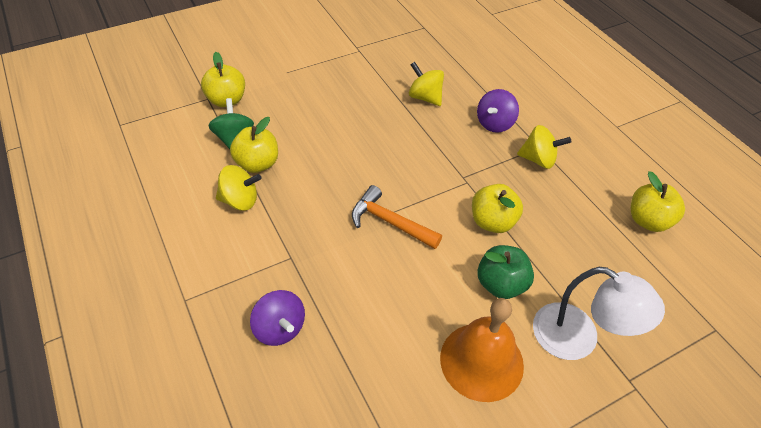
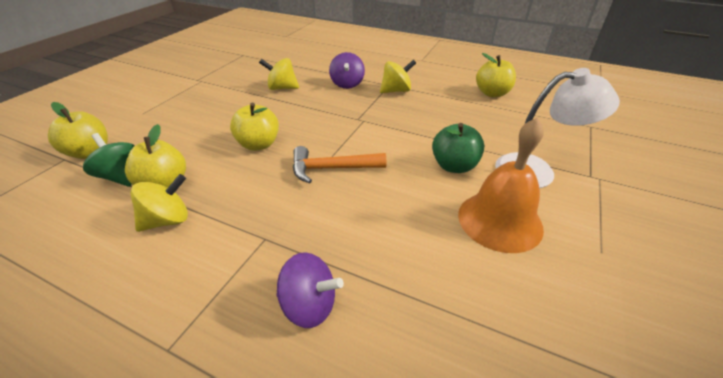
camera: 35 degrees left, 10 degrees down
(492, 222) = (406, 134): yellow apple -> yellow apple (258, 144)

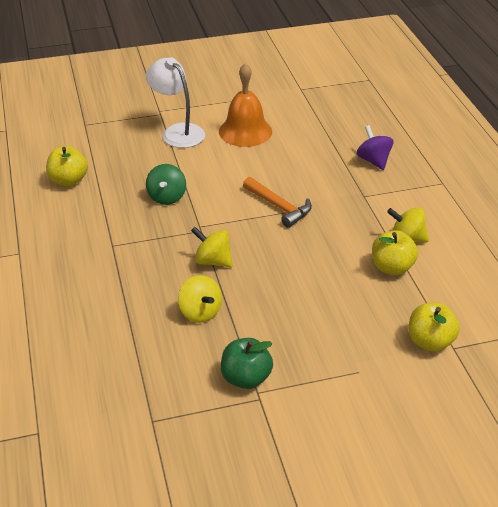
camera: 130 degrees left, 0 degrees up
(121, 176) = (417, 295): green spinning top -> green spinning top (167, 197)
(258, 144) = (299, 258): yellow apple -> none
(347, 84) = (141, 273): purple spinning top -> none
(396, 91) = (122, 234): yellow spinning top -> yellow spinning top (213, 261)
(454, 166) = (211, 161): green apple -> green apple (246, 378)

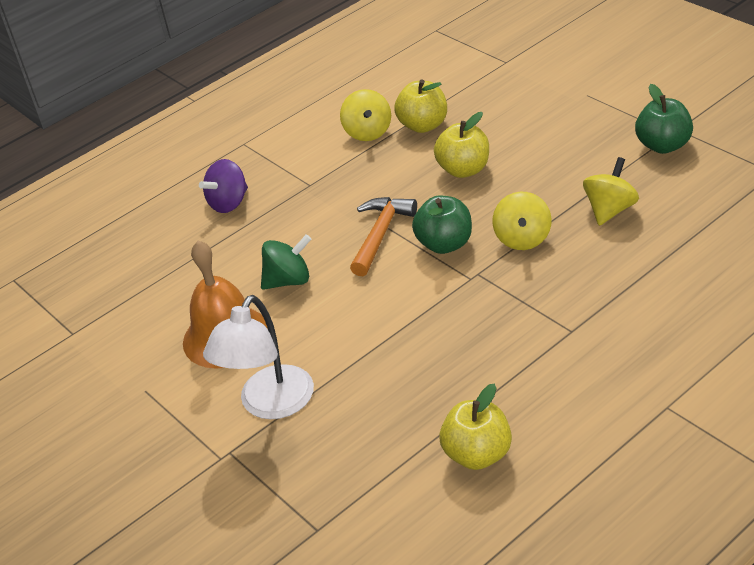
camera: 110 degrees left, 0 degrees up
(167, 197) = (436, 334): green spinning top -> green spinning top (289, 280)
(242, 228) = (445, 244): none -> green apple
(430, 341) = (510, 74): yellow apple -> yellow apple (464, 170)

